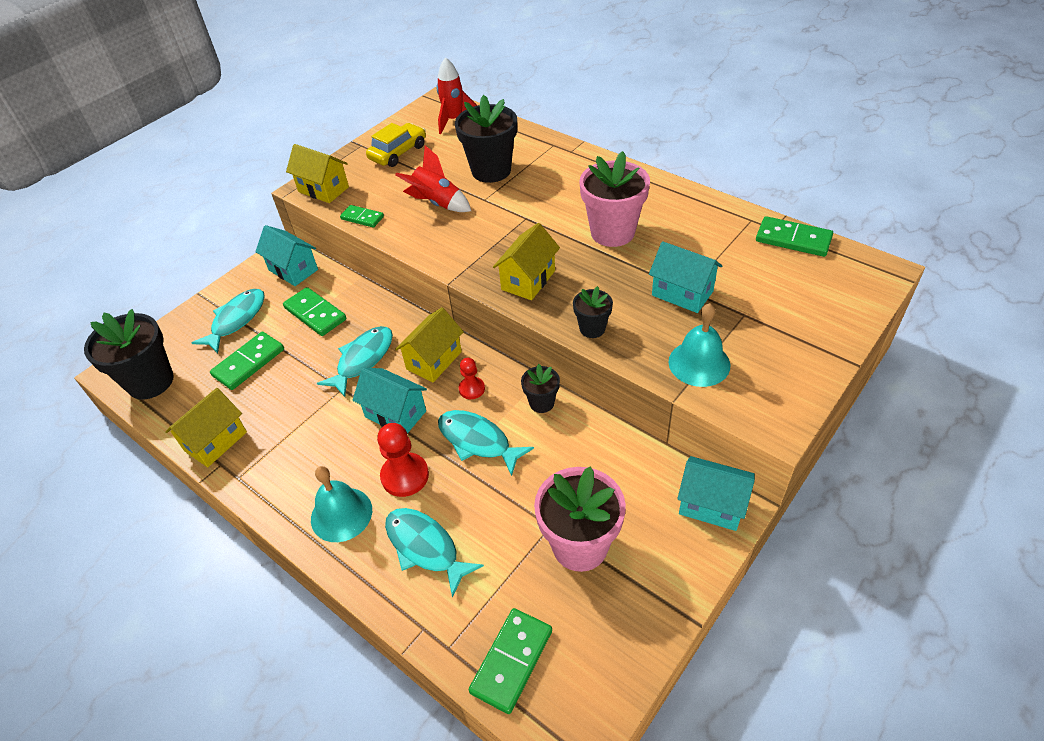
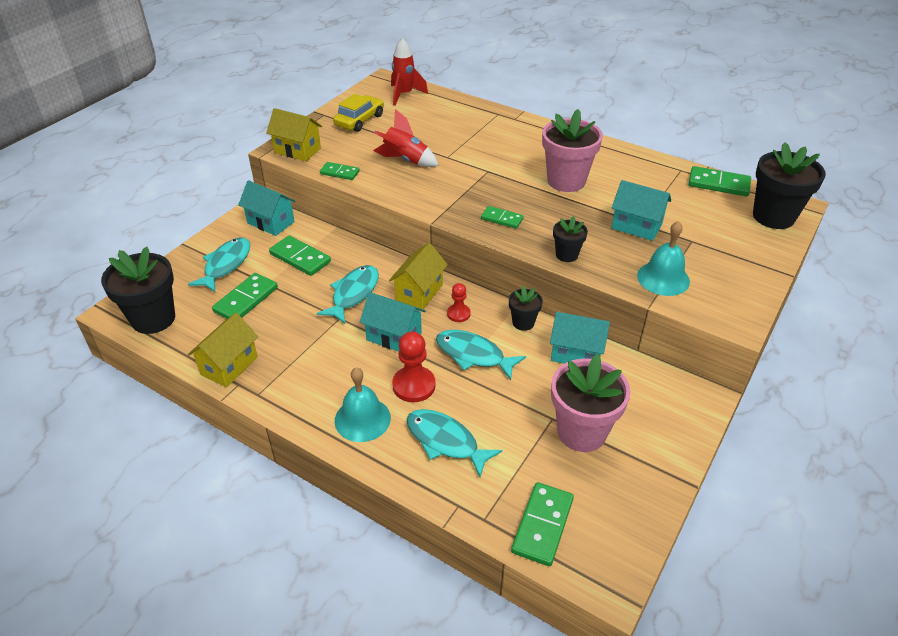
camera: 10 degrees left, 5 degrees down
(491, 171) = (448, 134): black flower pot -> black flower pot (773, 216)
(528, 280) = (502, 219): yellow house -> green domino
(711, 505) = (686, 395): turquoise house -> turquoise house (576, 353)

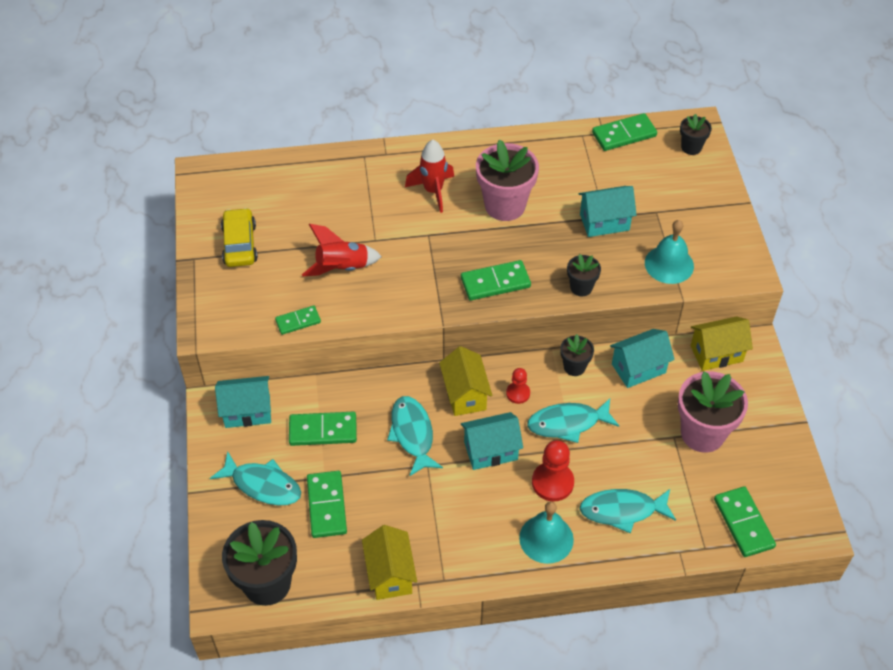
camera: 40 degrees left, 10 degrees up
(226, 265) = (263, 485): turquoise fish -> turquoise fish turned 135 degrees clockwise
(297, 150) = (224, 320): yellow house -> yellow house (716, 353)
(404, 95) = (245, 183): red rocket -> red rocket (433, 191)
(502, 219) = (495, 282): green domino -> green domino, size x1.58
(773, 216) = (691, 147): black flower pot -> black flower pot, size x0.52

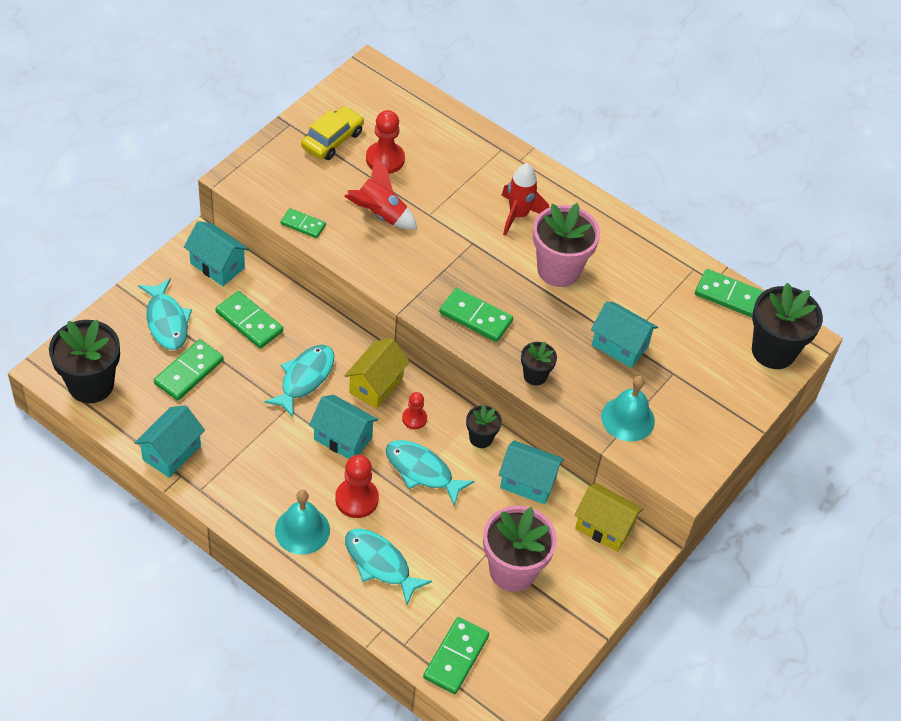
camera: 40 degrees right, 0 degrees up
(295, 227) = (385, 159): none -> red pawn
(390, 574) = (171, 453): yellow house -> turquoise house
(691, 147) = (773, 351): black flower pot -> black flower pot, size x1.93

